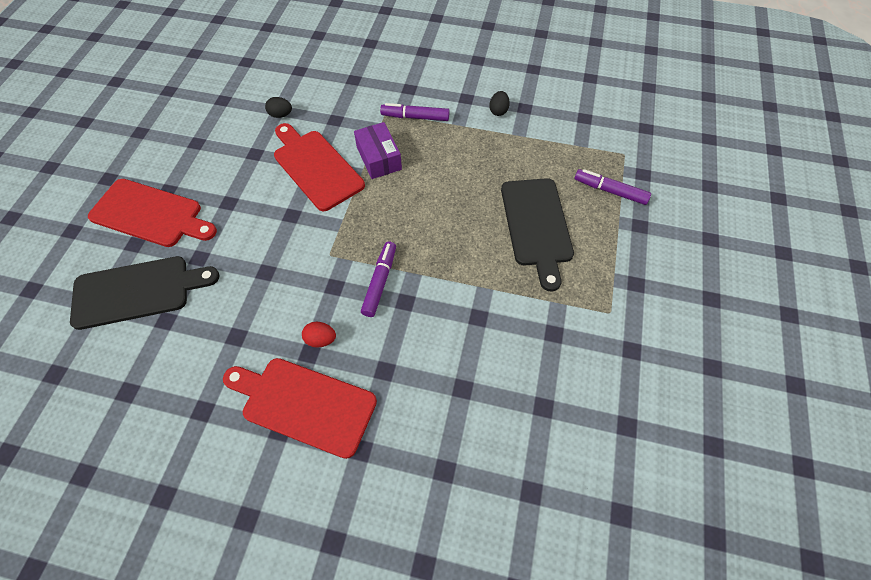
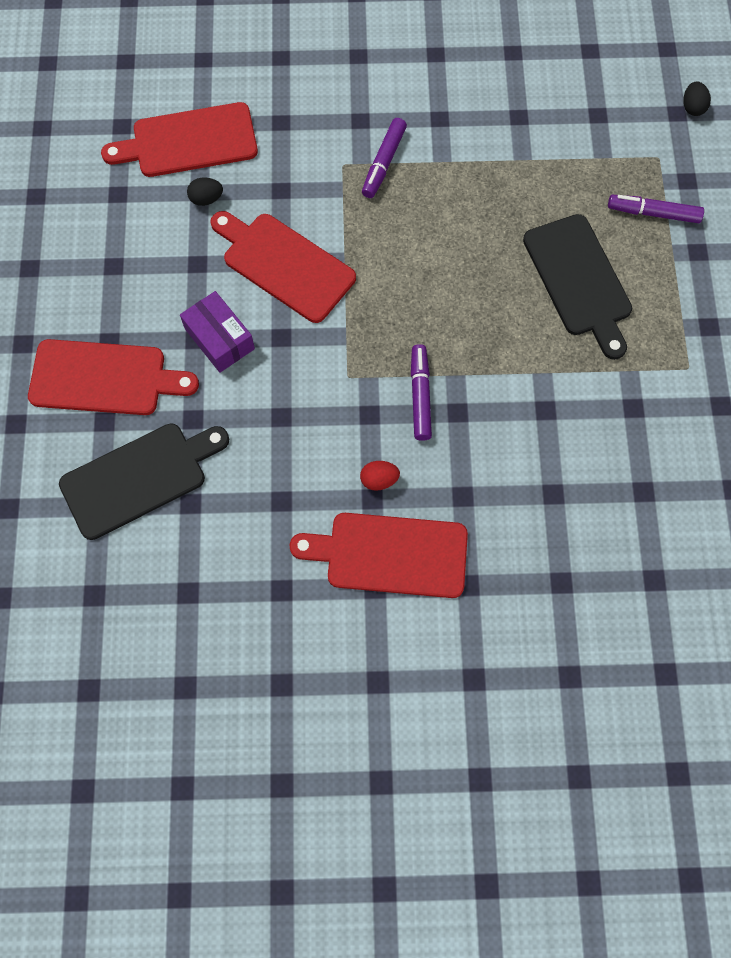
camera: 15 degrees left, 10 degrees up
(286, 79) = (189, 141): none -> red cutting board
(379, 158) = (359, 233): purple box -> purple box (219, 338)
(415, 117) = (384, 162): purple marker -> purple marker turned 60 degrees counterclockwise
(498, 111) = (487, 129): black egg -> black egg (692, 107)

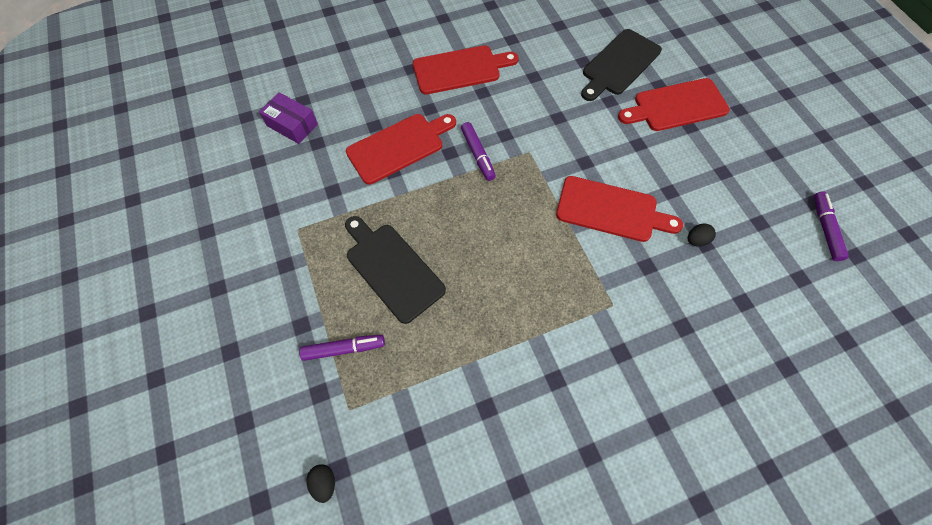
camera: 160 degrees right, 5 degrees down
(189, 141) = (741, 283): red cutting board -> red cutting board (399, 147)
(219, 338) = (623, 149): purple box -> purple box (292, 125)
(379, 480) = (483, 102): red egg -> none
(384, 162) = (582, 318): purple marker -> purple marker (825, 229)

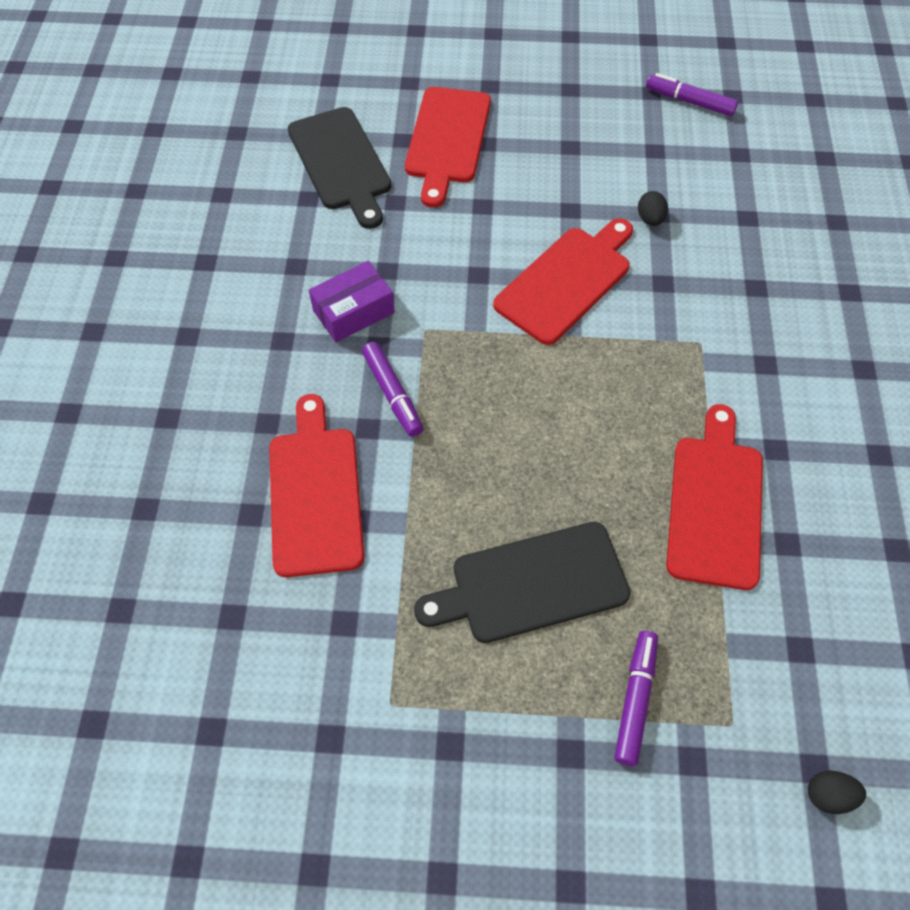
camera: 65 degrees left, 5 degrees down
(292, 125) = (166, 645): purple box -> purple box (353, 312)
(460, 69) = (218, 351): red cutting board -> red cutting board (715, 504)
(477, 154) = (392, 393): purple marker -> purple marker turned 60 degrees clockwise

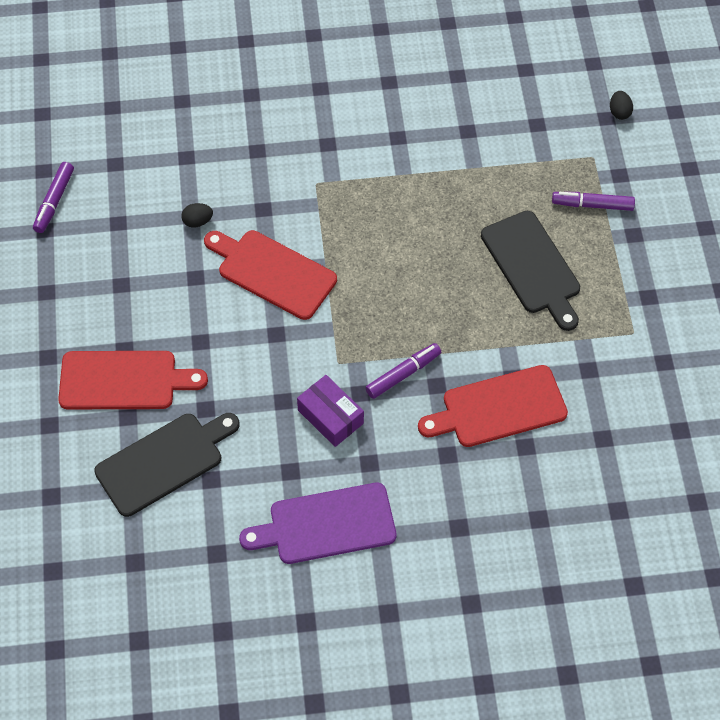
camera: 100 degrees left, 0 degrees up
(219, 289) = (326, 525): none -> purple cutting board
(715, 504) = (448, 170): red cutting board -> none

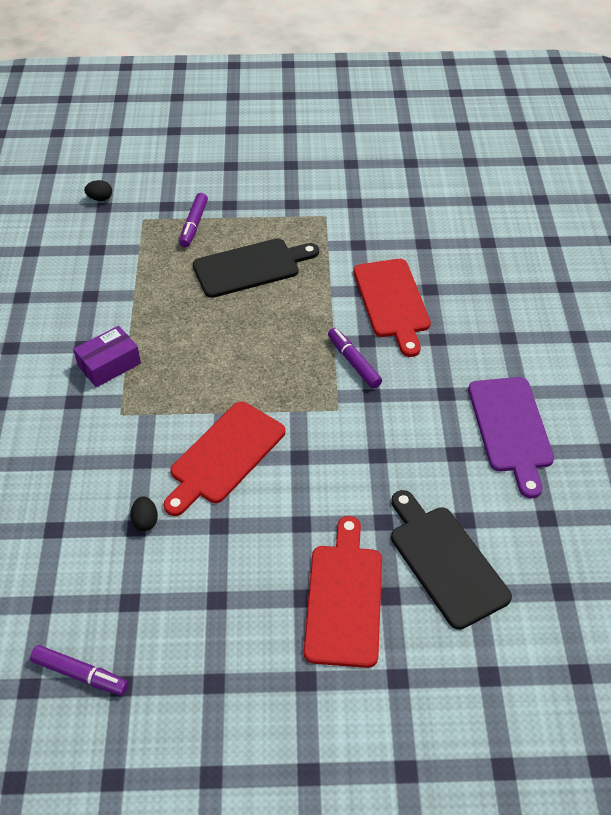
camera: 85 degrees left, 10 degrees down
(330, 417) = (396, 418): purple box -> purple box (109, 364)

